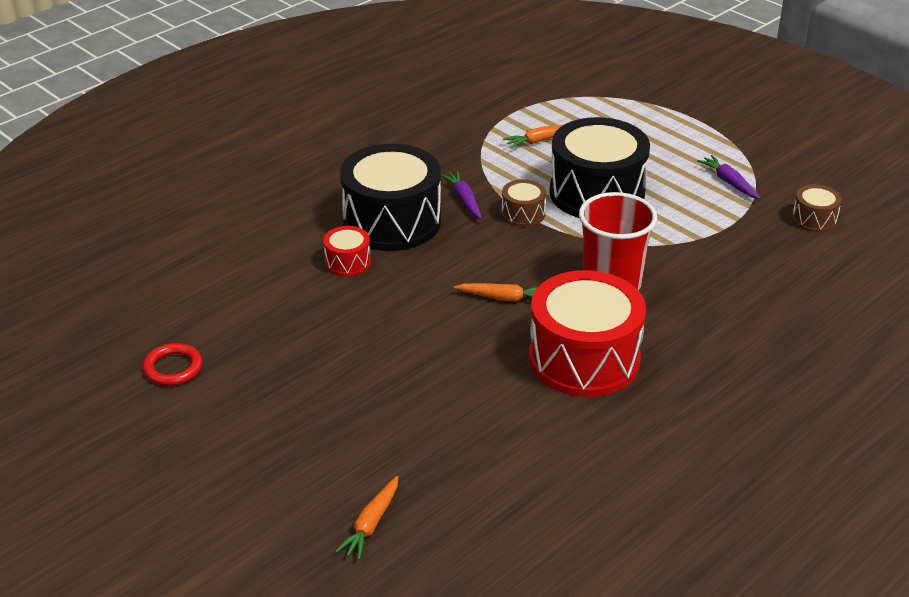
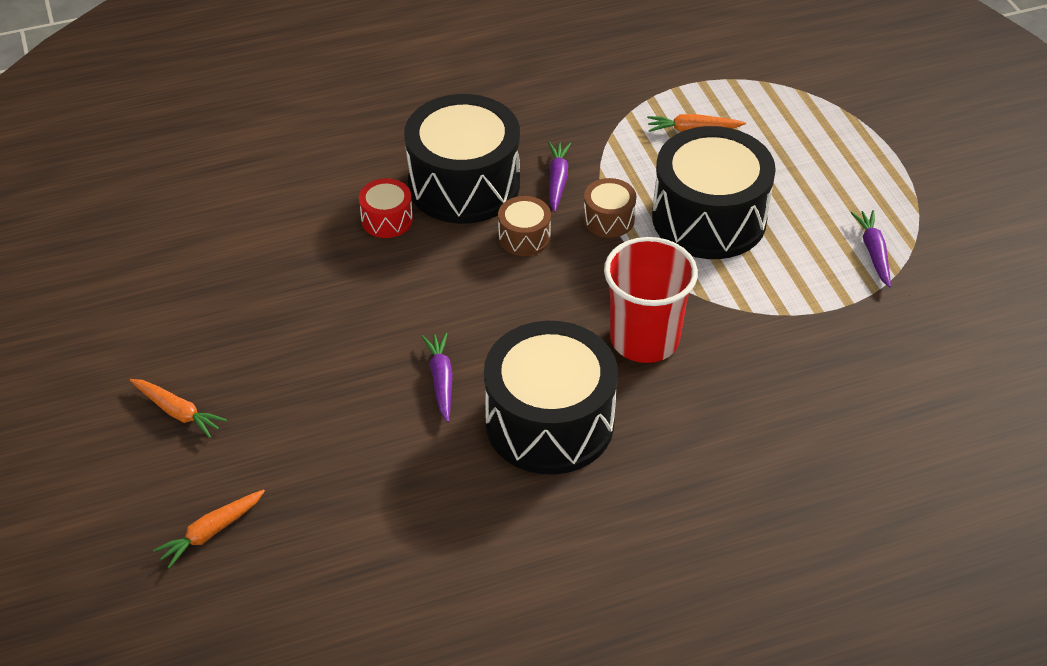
camera: 25 degrees right, 10 degrees up
(173, 368) = (144, 286): red ring -> none
(478, 357) = (441, 380): none -> purple carrot
(503, 298) = (516, 317): orange carrot -> orange carrot (177, 412)
(584, 359) = (549, 422): red drum -> black drum
(814, 219) = (940, 334): brown drum -> brown drum (524, 237)

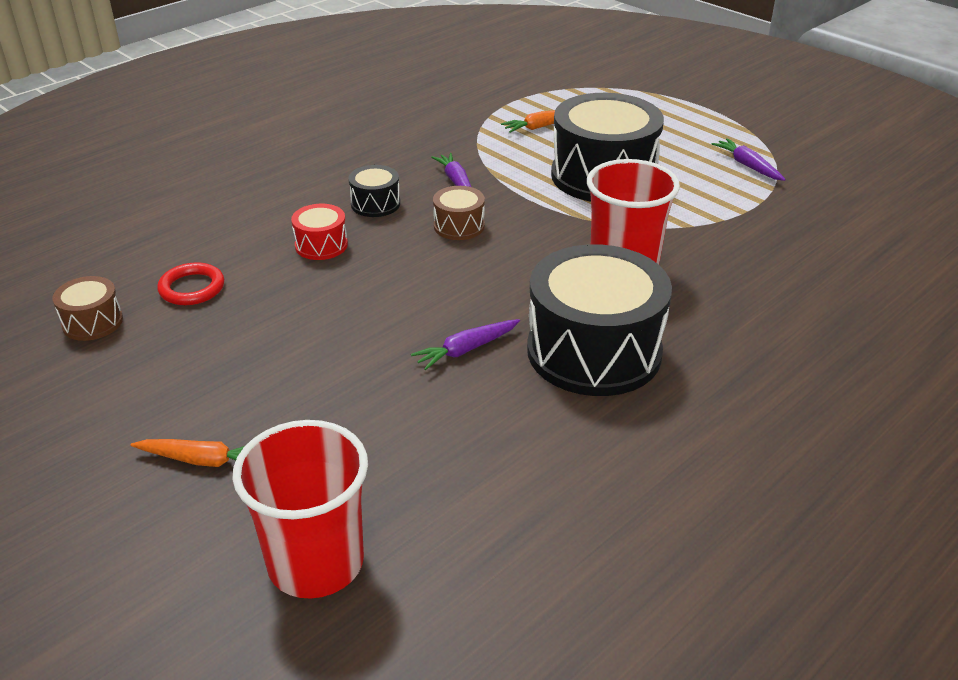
camera: 25 degrees left, 10 degrees down
(211, 532) = (316, 562): orange carrot -> red cup
(253, 233) = (192, 288): none -> red ring
(441, 380) = (466, 350): purple carrot -> purple carrot turned 90 degrees counterclockwise
(464, 184) = (375, 204): black drum -> black drum, size x0.45
(608, 219) = (522, 196): brown drum -> brown drum (92, 322)

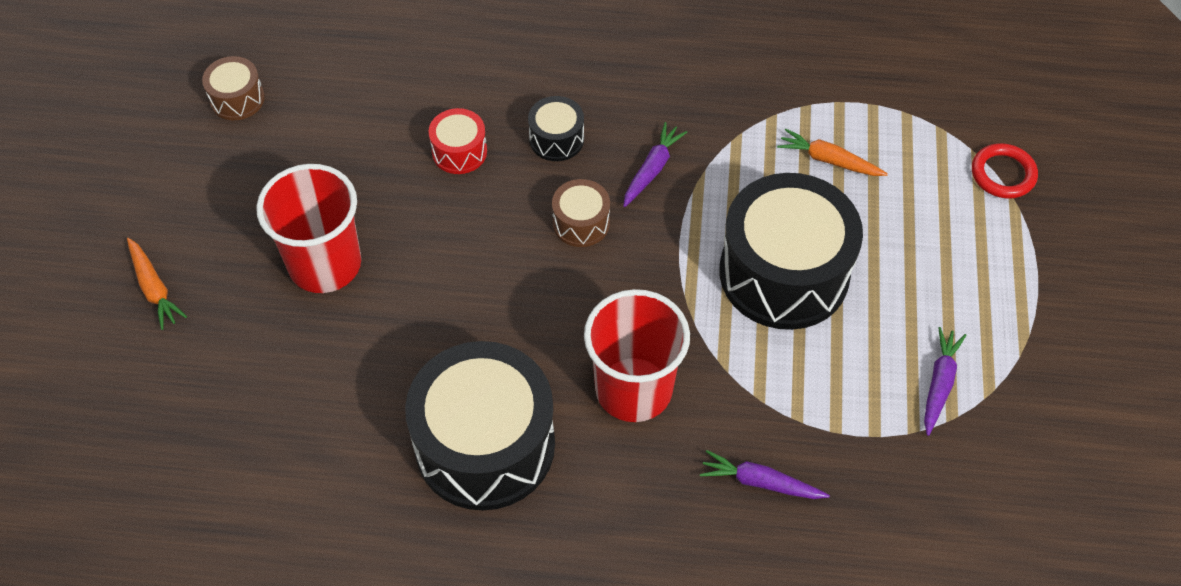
camera: 50 degrees right, 20 degrees up
(192, 288) = (327, 119): red ring -> red ring (1003, 174)
(316, 562) = (113, 429): red cup -> red cup (325, 264)
(466, 350) = (408, 354): purple carrot -> purple carrot (760, 482)

